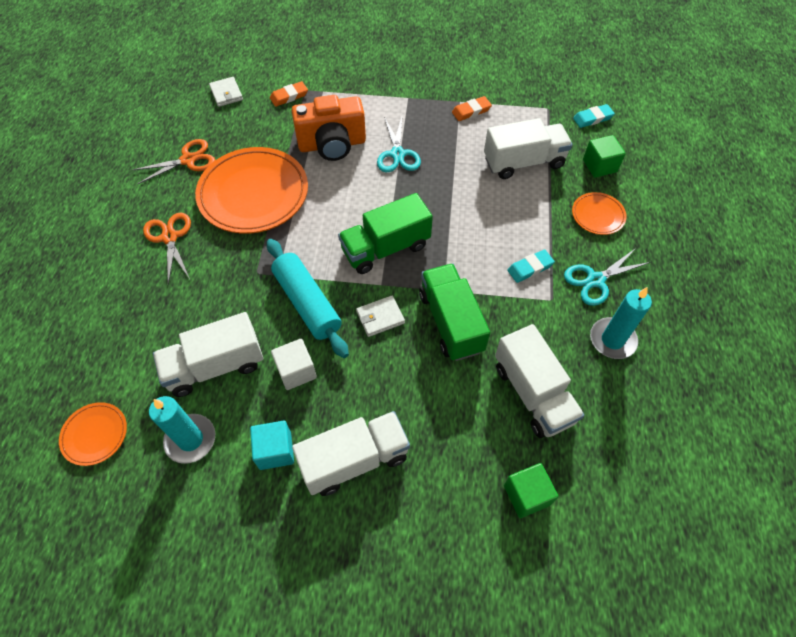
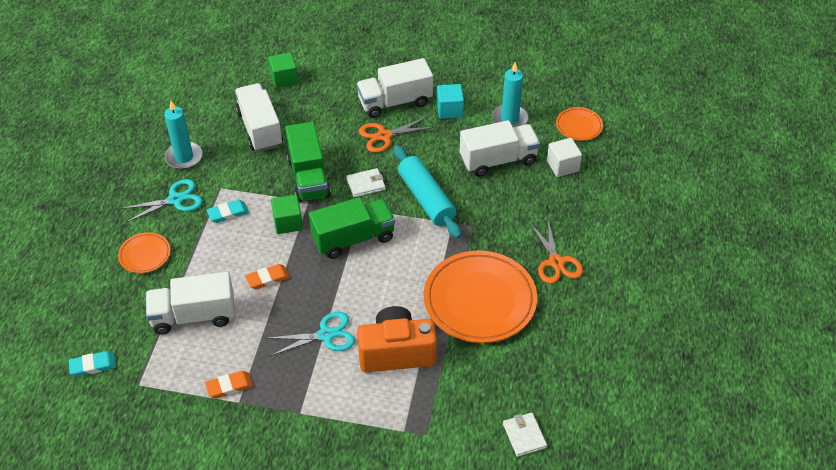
camera: 175 degrees left, 10 degrees down
(188, 160) = (554, 344): orange scissors -> orange scissors (384, 136)
(289, 96) = (446, 425): orange eraser -> orange eraser (268, 278)
(296, 371) = (435, 153): white cube -> white cube (562, 166)
(397, 154) = (326, 335): turquoise scissors -> turquoise scissors turned 75 degrees clockwise
(599, 166) = (116, 306): green cube -> green cube (288, 223)

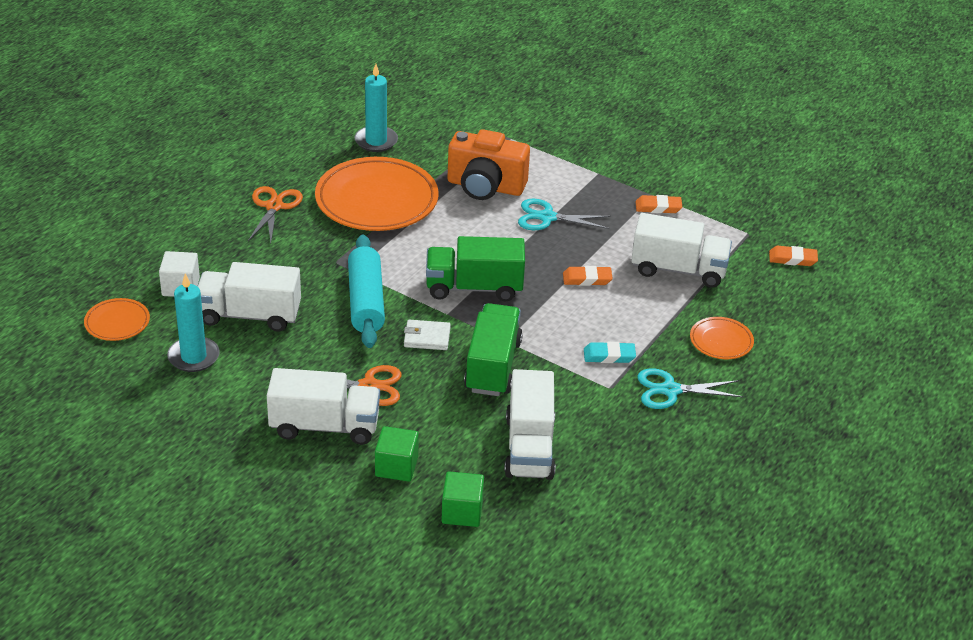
camera: 160 degrees left, 10 degrees down
(93, 365) = (792, 259): turquoise eraser -> orange eraser
(184, 157) = (646, 440): turquoise candle -> turquoise candle (376, 141)
(288, 223) = (541, 325): green cube -> green cube (396, 467)
(449, 110) = (260, 392): turquoise cube -> none
(524, 436) = (409, 108): white wallet -> none

